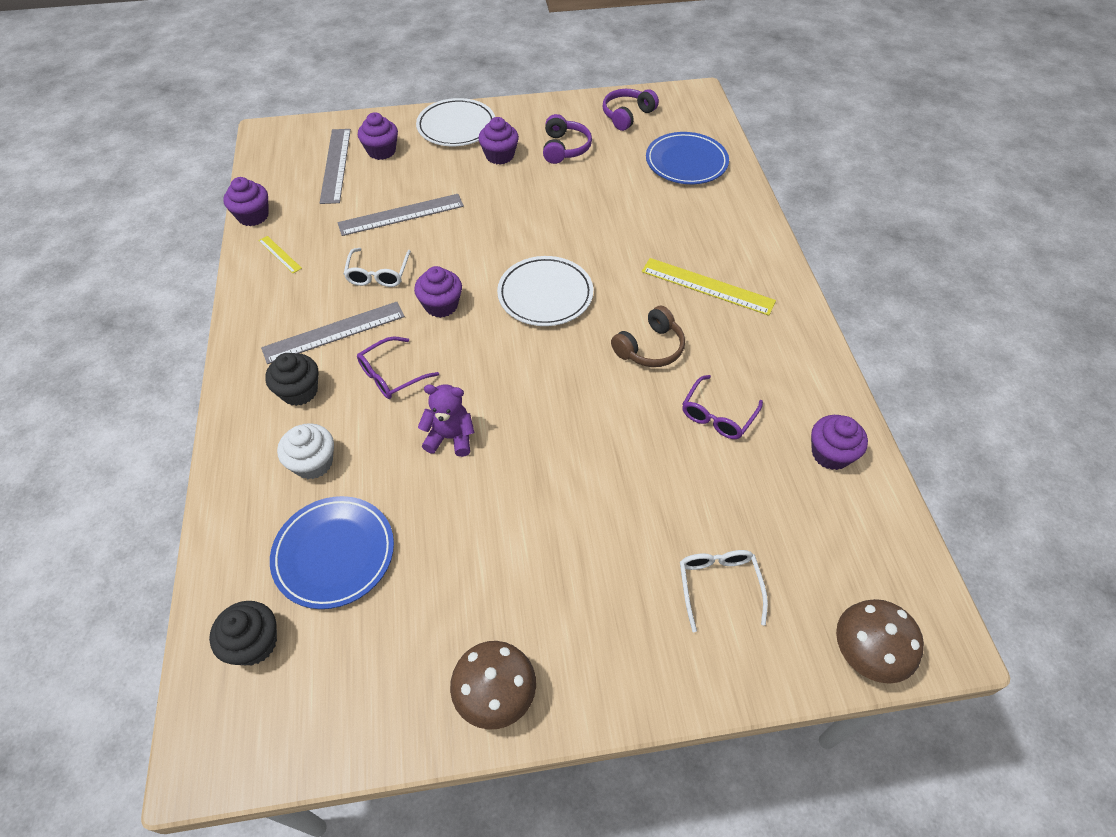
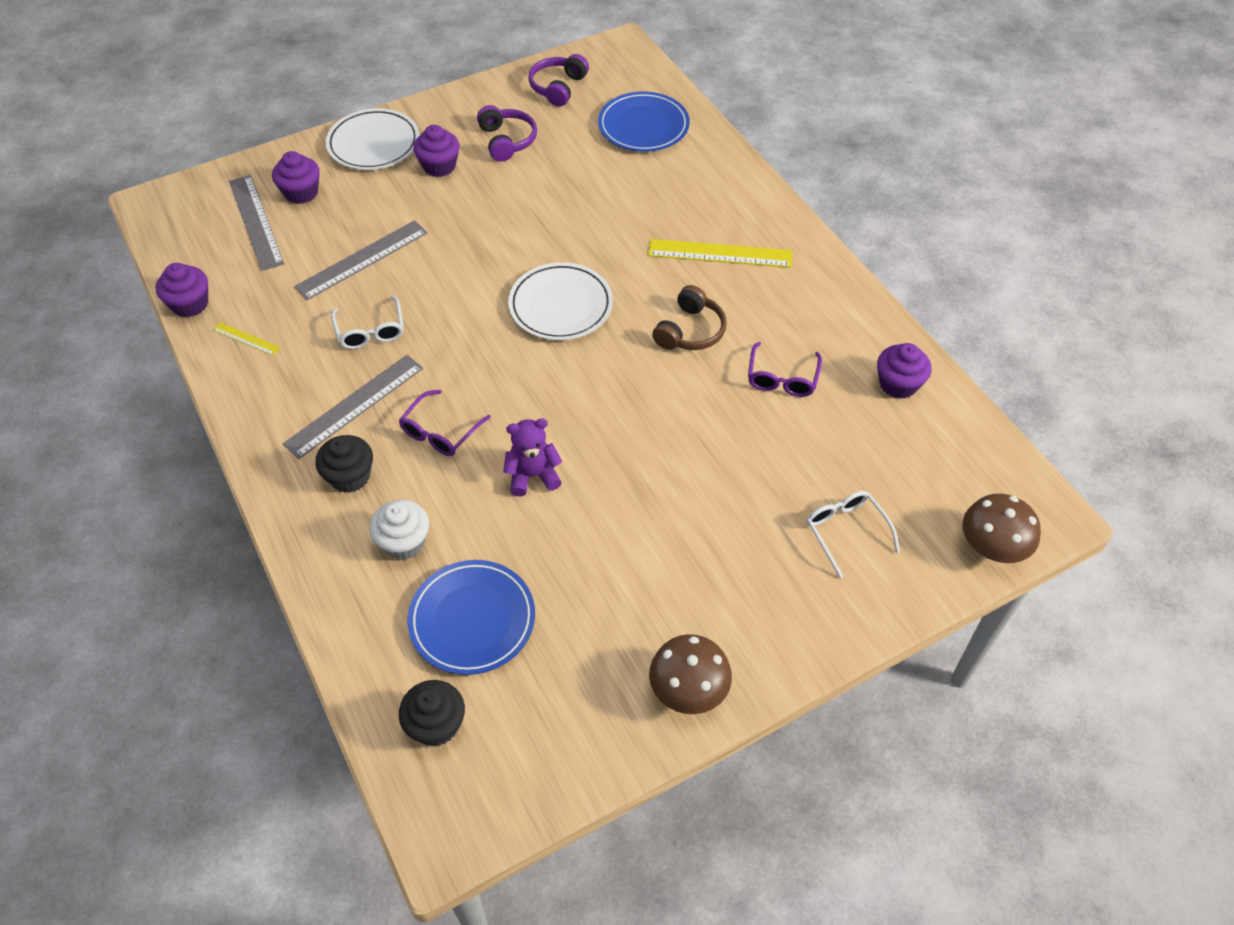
camera: 20 degrees left, 0 degrees up
(441, 305) = (456, 346): purple cupcake -> none

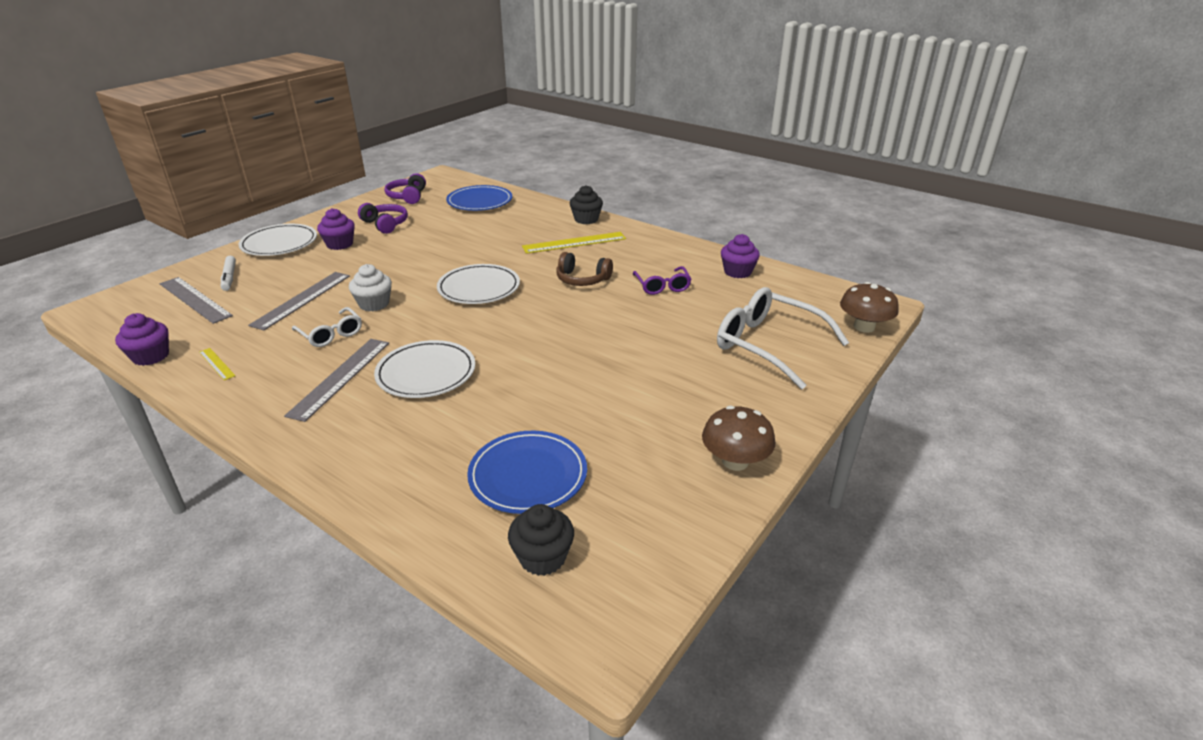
camera: 25 degrees left, 20 degrees down
(246, 339) = (216, 364): yellow ruler -> yellow ruler turned 45 degrees clockwise
(301, 192) = (229, 277): purple cupcake -> white marker
(350, 476) = (360, 419): black cupcake -> black cupcake (586, 219)
(404, 542) = (434, 445): white cupcake -> white cupcake (374, 304)
(440, 432) = (426, 373): purple glasses -> white plate
(533, 475) = (519, 377): purple teddy bear -> none
(690, 331) = (582, 279): brown headphones -> brown headphones turned 105 degrees clockwise
(846, 532) = (768, 345): white glasses -> white glasses, size x1.84

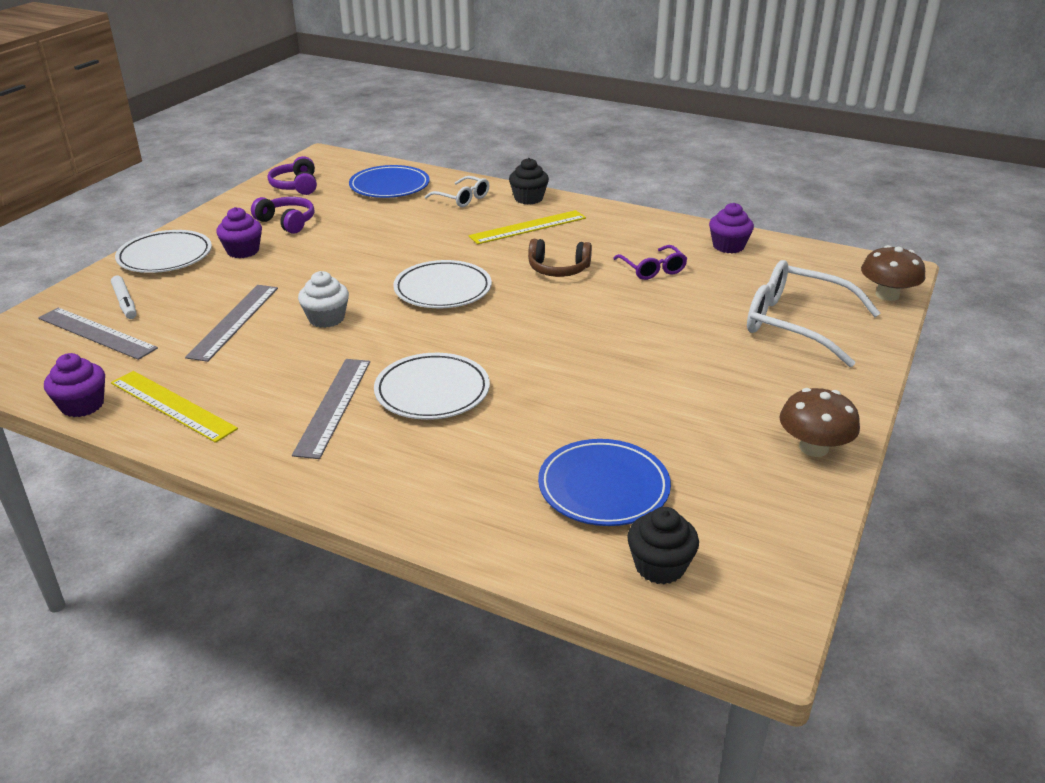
camera: 10 degrees left, 0 degrees up
(216, 364) = (172, 406): yellow ruler -> yellow ruler, size x2.02
(331, 334) = (293, 358): white glasses -> white glasses (462, 198)

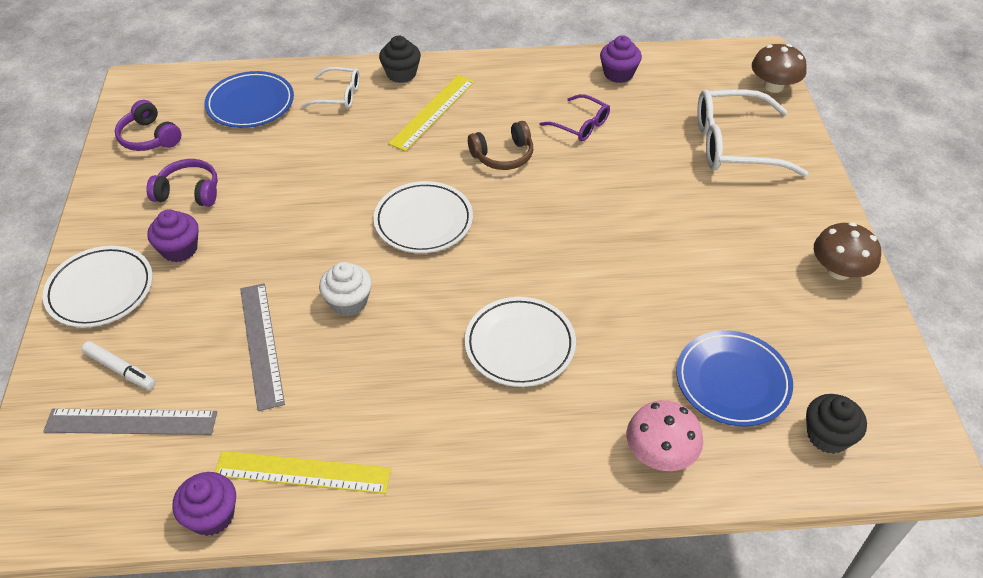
camera: 30 degrees left, 15 degrees up
(334, 406) = (451, 401): grey ruler -> none
(473, 510) = (660, 453): none -> pink mushroom

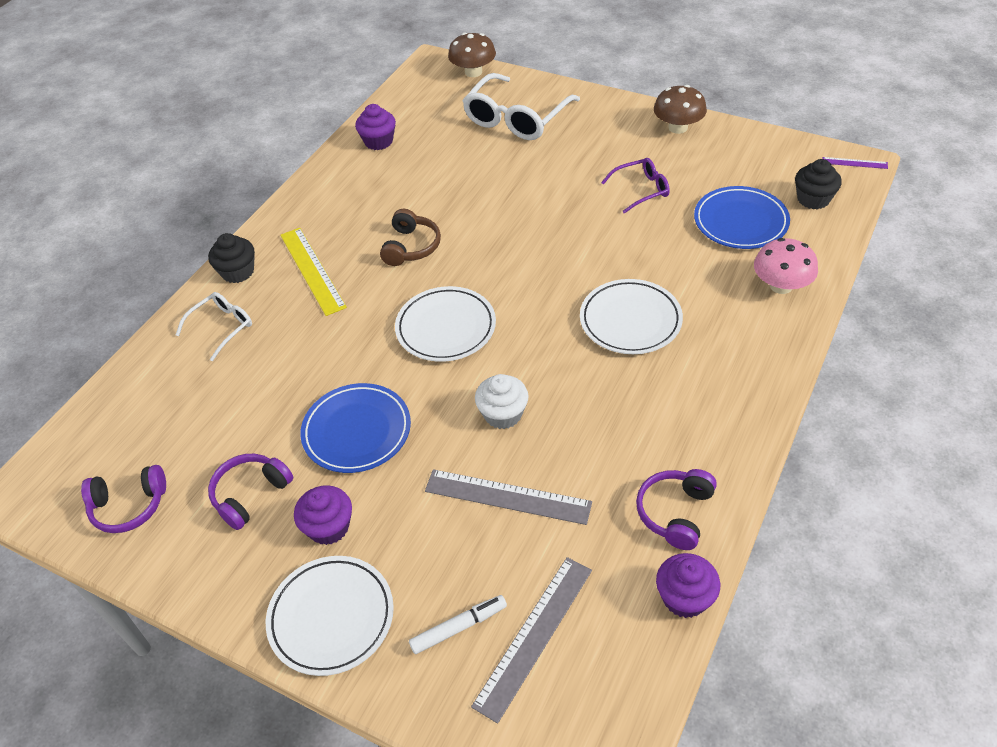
camera: 55 degrees left, 0 degrees up
(250, 104) = (163, 400): blue plate -> blue plate (357, 431)
(302, 472) = (675, 513): yellow ruler -> purple headphones
(580, 125) = (418, 187): purple glasses -> purple glasses (641, 190)
(931, 456) = (854, 163): none -> purple ruler

